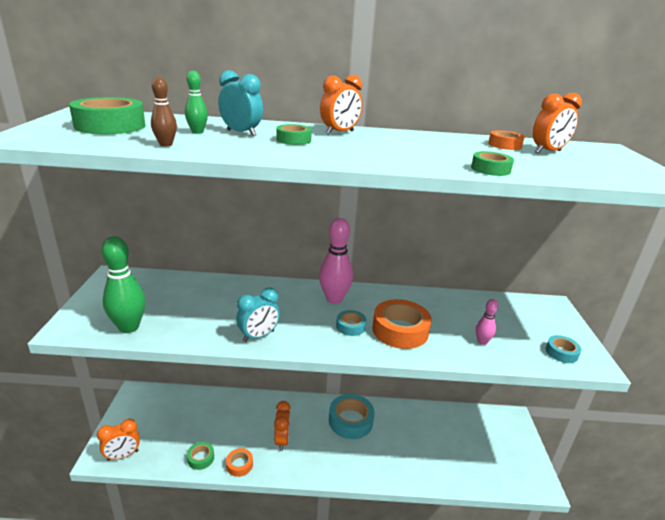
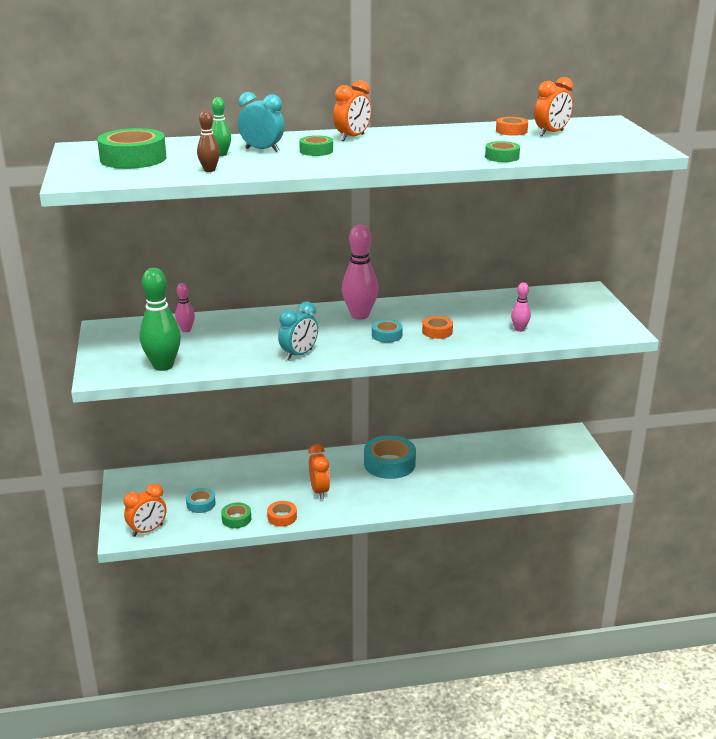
camera: 10 degrees left, 0 degrees up
(176, 289) = (186, 330): none -> pink bowling pin
(400, 330) = (437, 331): orange tape -> orange tape, size x0.52
(561, 352) = (595, 327): turquoise tape -> turquoise tape (201, 504)

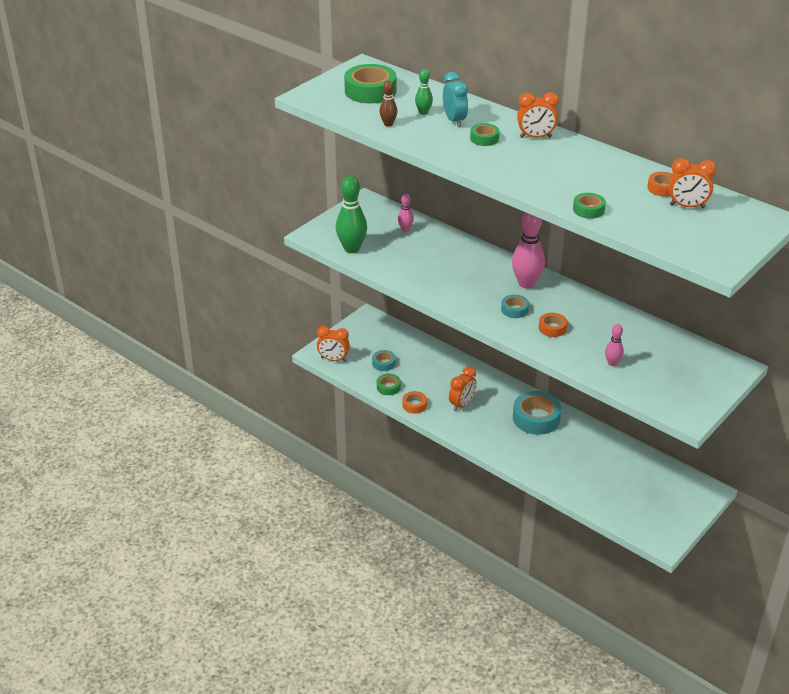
camera: 50 degrees right, 10 degrees up
(299, 355) = (436, 289): turquoise clock -> none

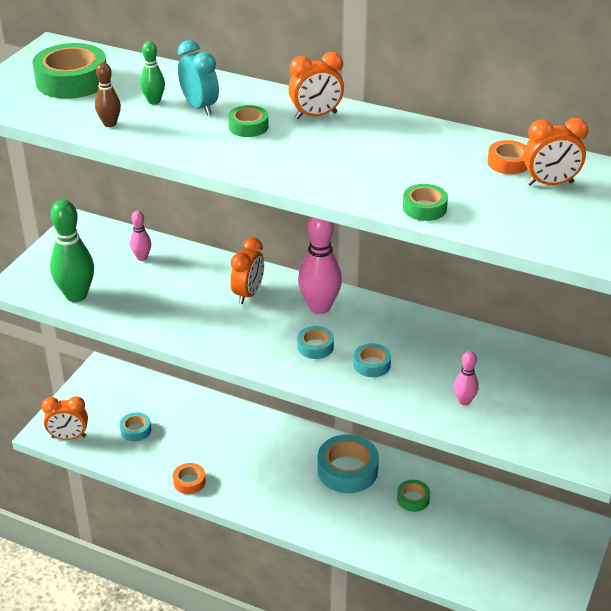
camera: 15 degrees left, 0 degrees up
(388, 387) = (149, 463): green tape -> green tape (413, 499)
(462, 404) = (250, 469): orange clock -> orange clock (248, 294)
(552, 328) = (372, 364): orange tape -> turquoise tape

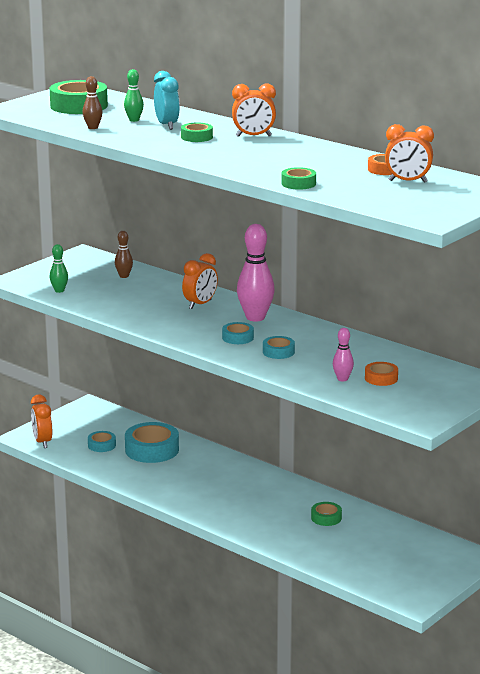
camera: 15 degrees right, 15 degrees down
(69, 437) = (42, 442): orange clock -> orange clock turned 60 degrees clockwise
(76, 295) = (59, 290): green bowling pin -> green bowling pin, size x0.52
(142, 257) = (124, 276): pink bowling pin -> brown bowling pin
(189, 482) = (133, 481): orange tape -> orange tape (381, 378)
(347, 470) = (276, 493): turquoise tape -> turquoise tape (152, 450)

